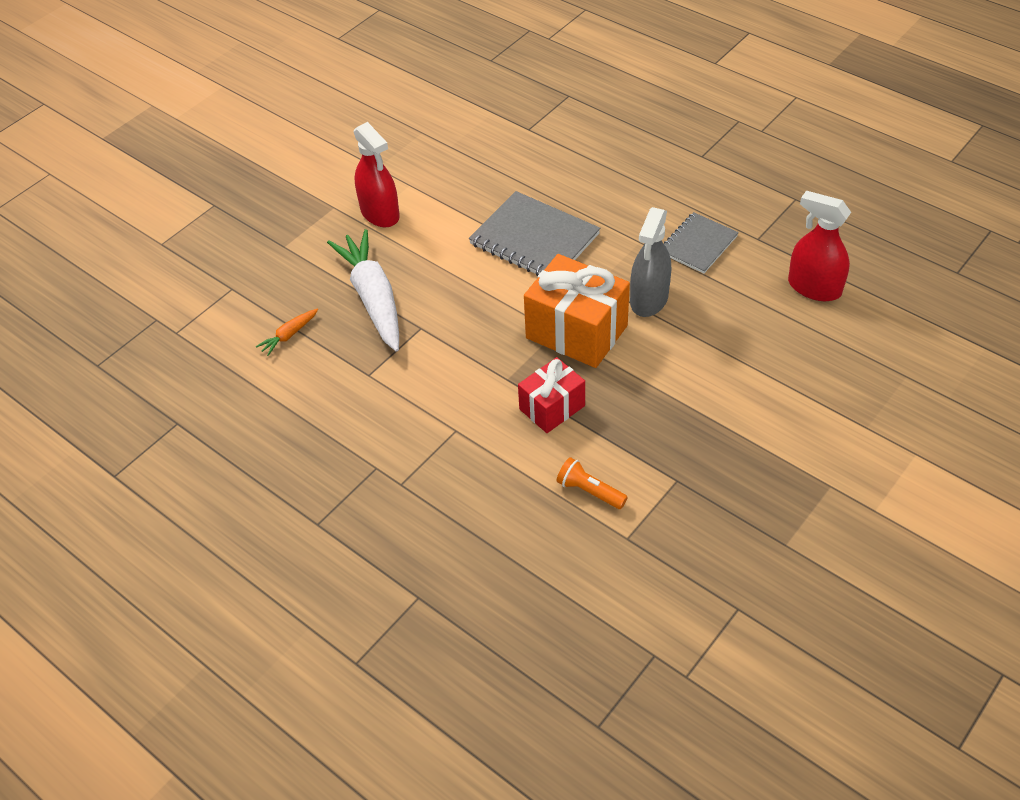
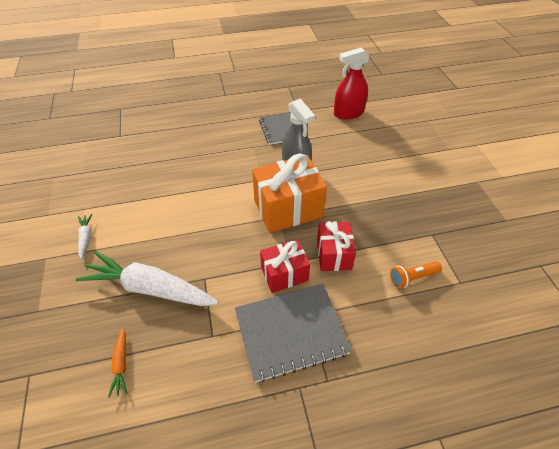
camera: 55 degrees left, 0 degrees up
(380, 213) = (86, 238): red spray bottle -> white carrot
(486, 383) = (284, 274): none -> red gift
(534, 239) = (200, 183): grey notebook -> grey notebook (291, 332)

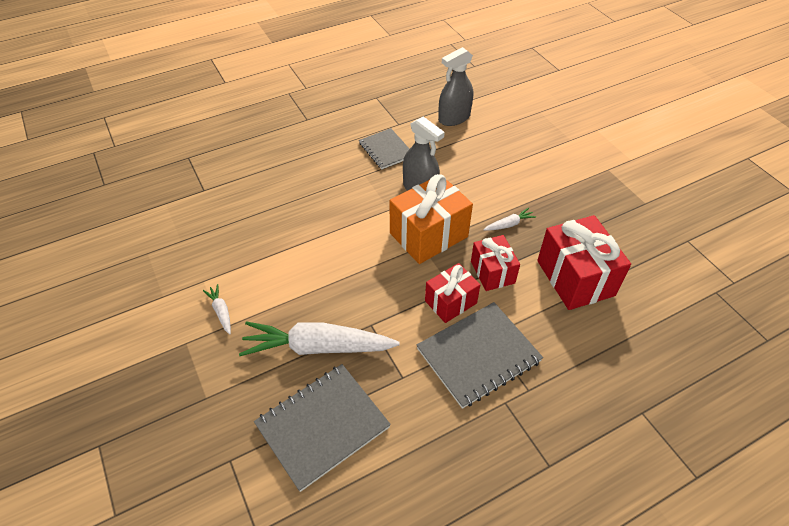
camera: 15 degrees left, 0 degrees up
(121, 364) = (322, 426): orange carrot -> grey notebook
(348, 113) = (454, 118): red spray bottle -> grey spray bottle
(365, 213) = (509, 224): none -> white carrot
(412, 278) = (575, 278): orange flashlight -> red gift

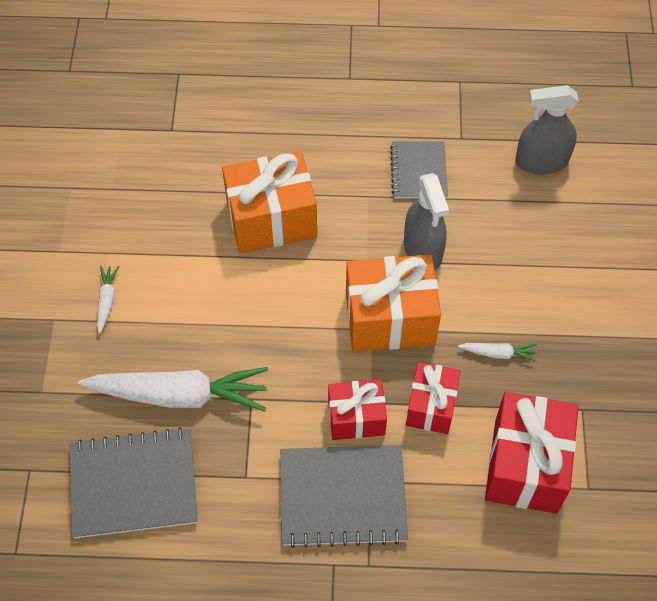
camera: 30 degrees right, 10 degrees up
(309, 212) = (271, 219): none -> orange gift
(317, 347) = (180, 395): white carrot -> white carrot turned 150 degrees clockwise

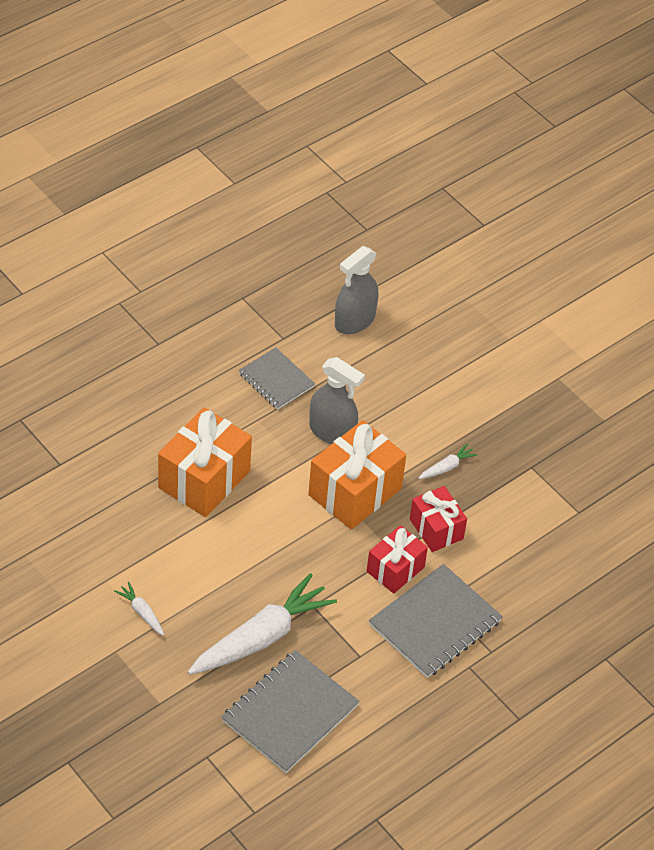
camera: 45 degrees left, 10 degrees down
(525, 465) = (529, 525): red gift -> none

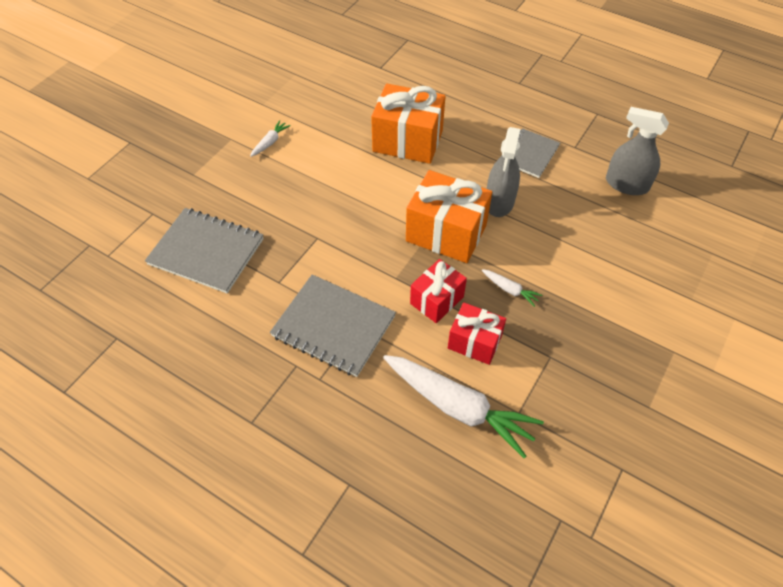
camera: 75 degrees right, 5 degrees up
(261, 637) = (274, 214): white carrot -> white carrot (459, 407)
(395, 569) = (378, 282): red gift -> red gift (474, 342)

